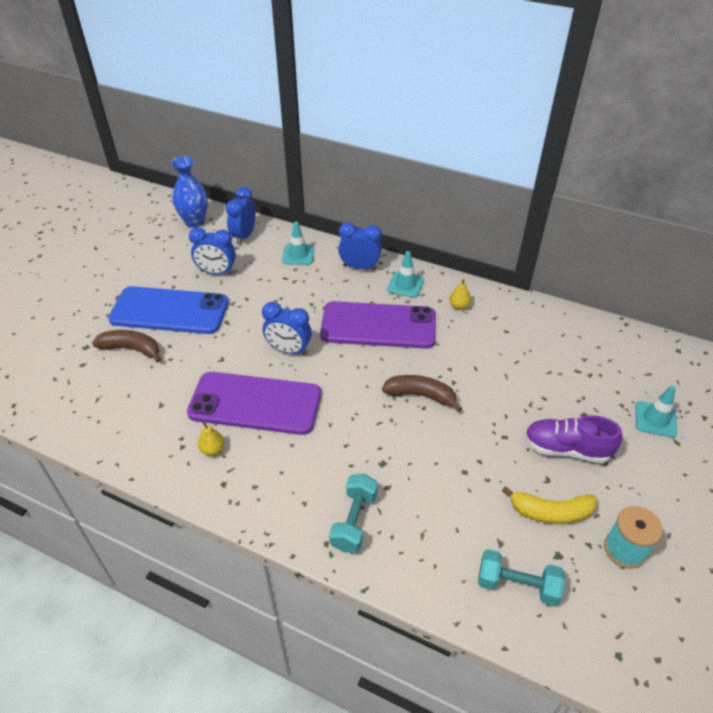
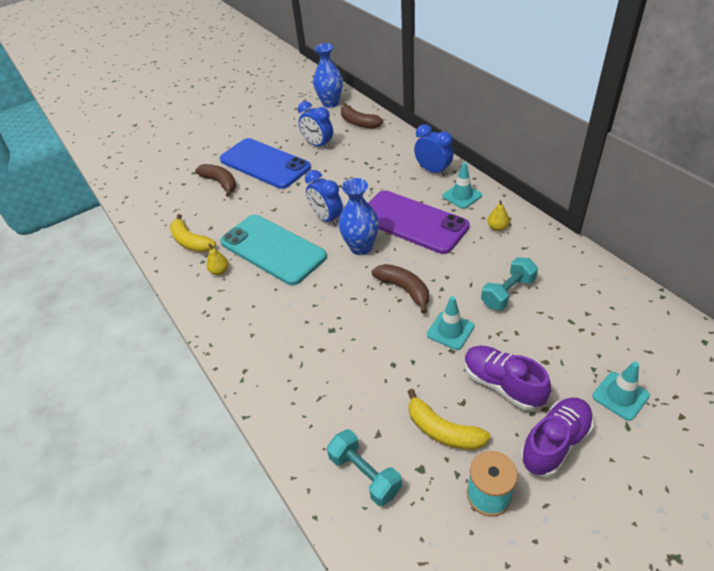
camera: 35 degrees right, 0 degrees up
(149, 429) = (191, 242): none -> yellow banana
(244, 236) = (359, 123): blue clock -> brown banana
(255, 403) = (272, 249): purple phone -> turquoise phone
(298, 255) = (390, 147): turquoise traffic cone -> turquoise traffic cone (450, 330)
(348, 368) = (361, 247): none -> blue vase
(354, 521) = (276, 363): turquoise dumbbell -> turquoise dumbbell (507, 293)
(639, 480) = (555, 443): none -> purple shoe

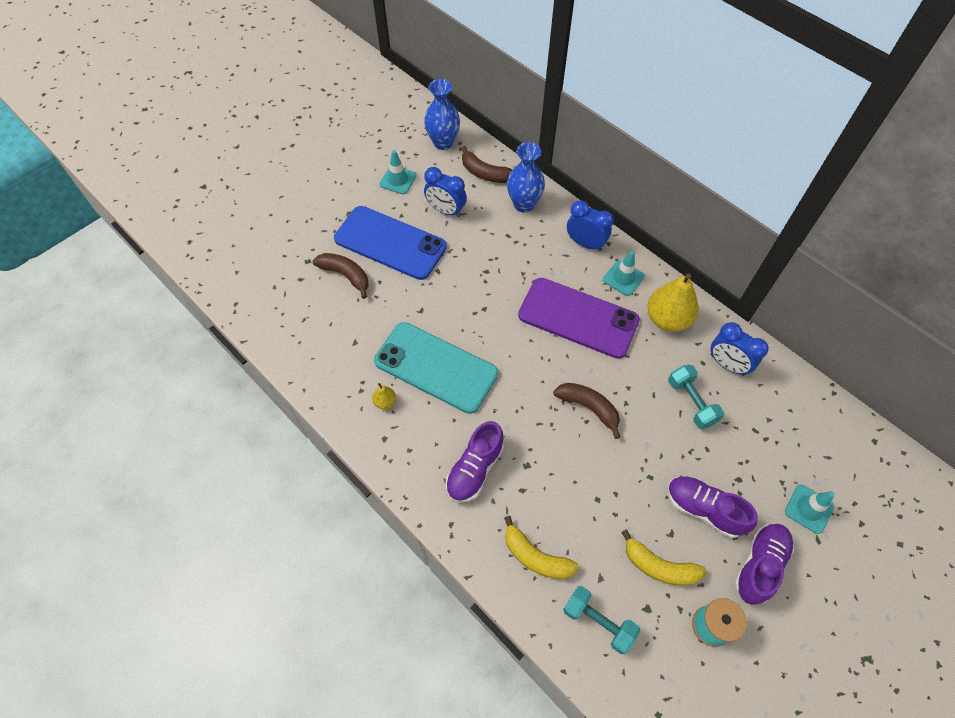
camera: 15 degrees left, 15 degrees up
(191, 242) = (338, 364): yellow banana -> yellow banana (536, 557)
(281, 328) = (475, 469): none -> purple shoe
(326, 218) = (484, 320): blue clock -> blue clock (727, 364)
(361, 247) = (531, 357): blue vase -> blue vase (524, 204)
(450, 330) = (644, 453): turquoise traffic cone -> turquoise traffic cone (398, 180)
(497, 227) = (667, 319): yellow pear -> yellow pear, size x2.19
(507, 293) = (691, 402): turquoise dumbbell -> turquoise dumbbell turned 60 degrees counterclockwise

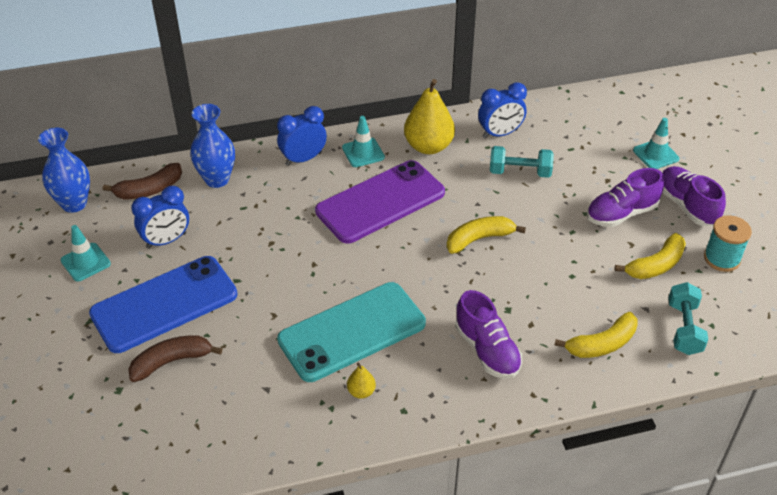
camera: 60 degrees left, 15 degrees down
(589, 408) = (479, 239): brown banana -> yellow banana
(598, 622) = (684, 328): turquoise dumbbell -> turquoise dumbbell turned 60 degrees counterclockwise

